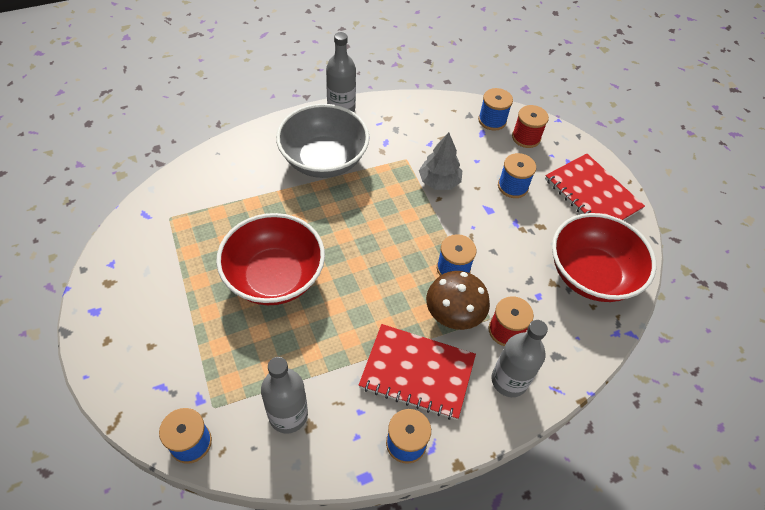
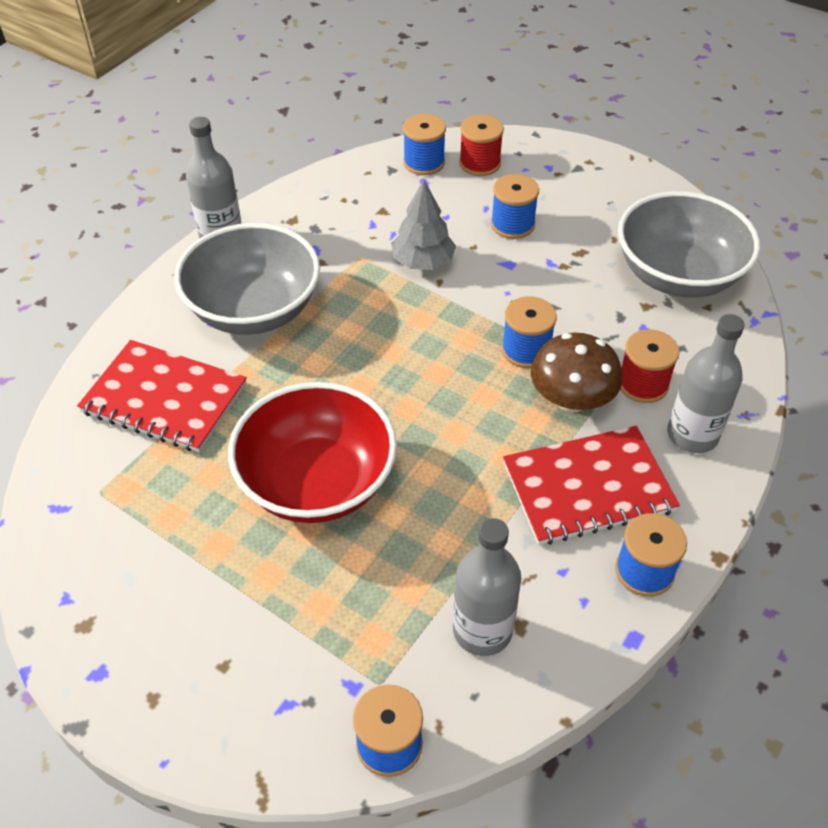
camera: 30 degrees left, 5 degrees down
(591, 275) = (677, 275): red bowl -> grey bowl
(592, 194) = (605, 190): red notebook -> red notebook (164, 398)

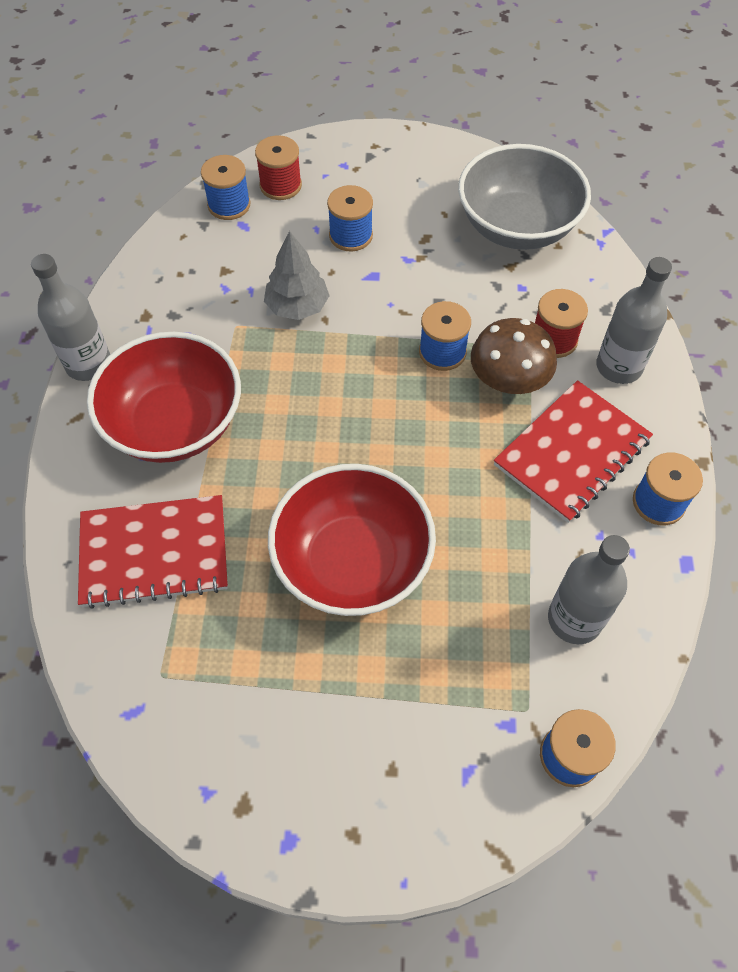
camera: 30 degrees left, 10 degrees up
(254, 310) = (175, 424): grey bowl -> red bowl

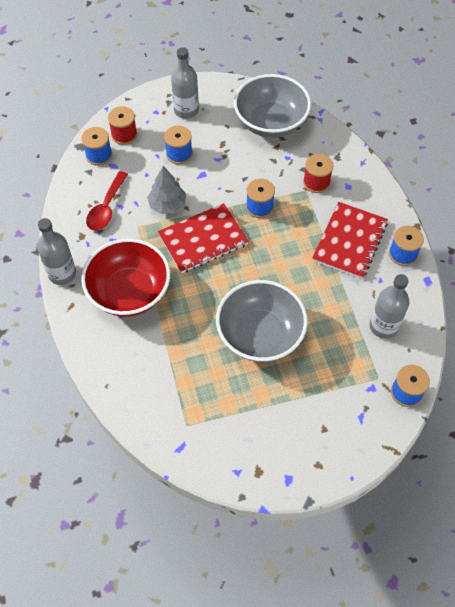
camera: 20 degrees left, 0 degrees up
(154, 553) = (152, 364): red notebook -> red notebook (203, 239)
(202, 284) = (106, 208): none -> red spoon
(352, 562) = (260, 335): red bowl -> grey bowl
(508, 380) = (301, 212): brown mushroom -> none
(619, 367) = (356, 187): grey bottle -> grey bottle (186, 110)

